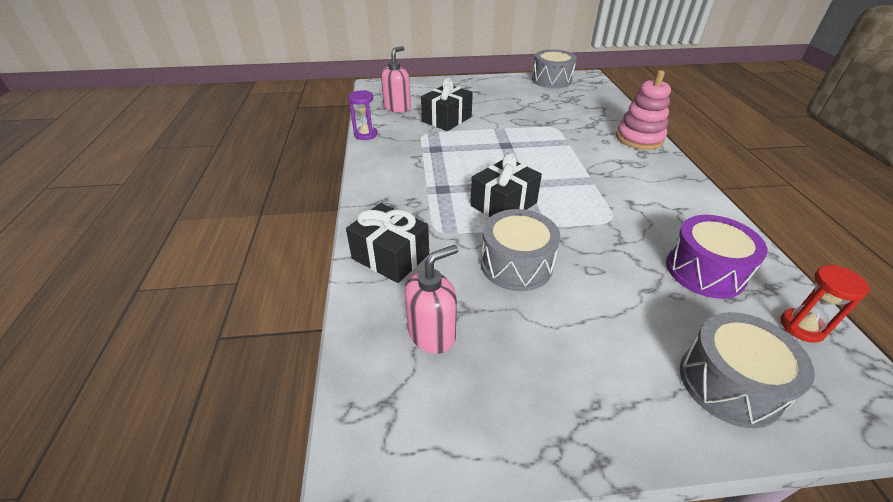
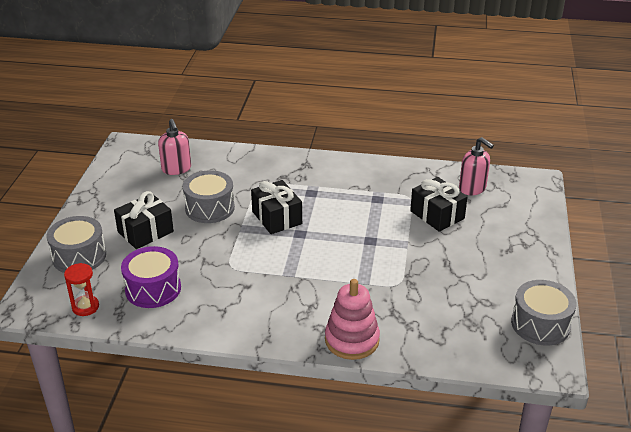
camera: 105 degrees right, 5 degrees down
(365, 134) = (417, 165): purple hourglass -> none
(390, 256) = (245, 162): black gift -> black gift (145, 232)

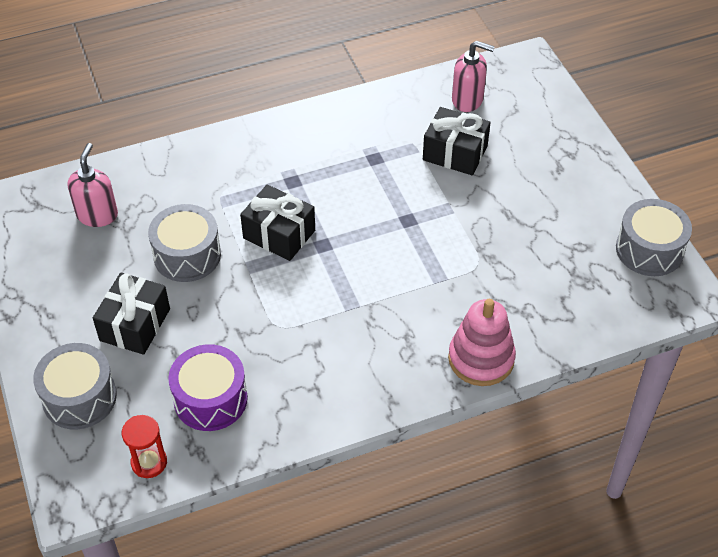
camera: 30 degrees left, 15 degrees up
(176, 169) = (97, 215): pink soap dispenser -> pink soap dispenser turned 120 degrees counterclockwise

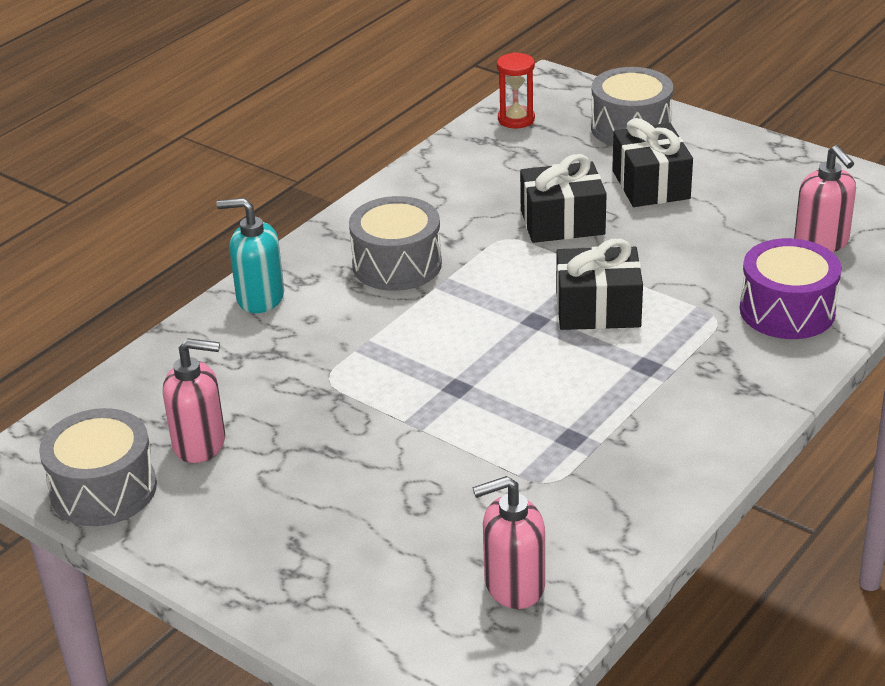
camera: 150 degrees right, 15 degrees down
(187, 255) = (675, 251): grey drum -> grey drum (397, 264)
(210, 399) = (510, 170): purple drum -> purple drum (787, 310)
(455, 153) = (466, 495): black gift -> black gift (562, 222)
(481, 359) = (260, 298): pink stacking toy -> turquoise soap dispenser
(580, 254) = (200, 443): none -> pink soap dispenser

